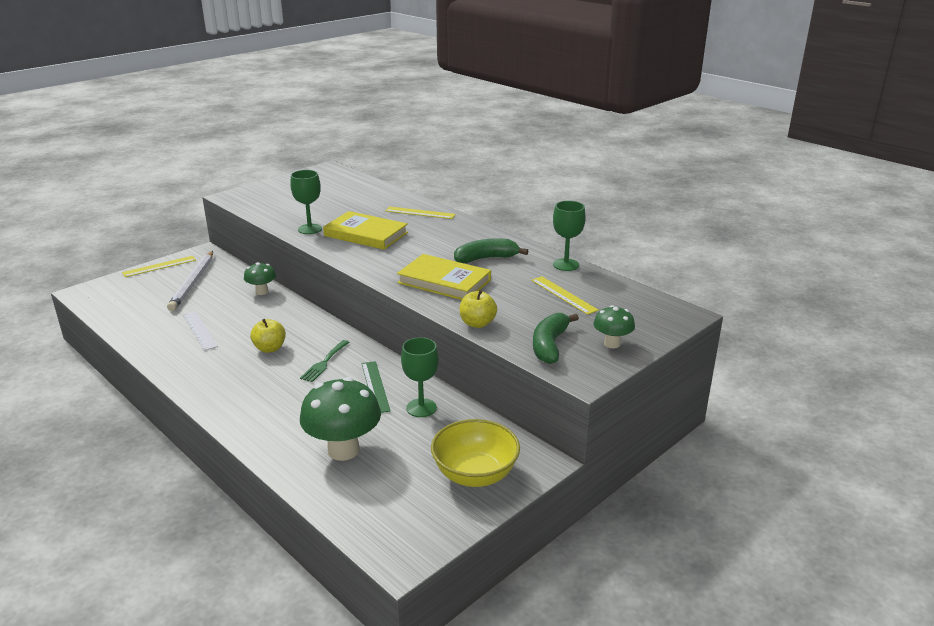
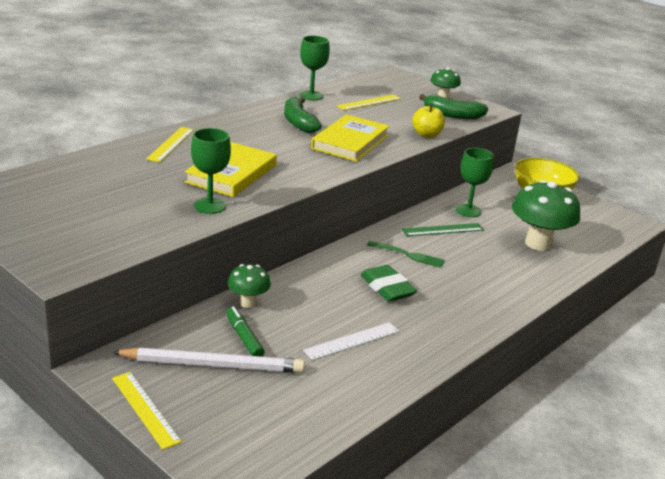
camera: 95 degrees left, 0 degrees up
(218, 291) = (244, 338): none -> green marker
(270, 348) = (387, 288): yellow apple -> green eraser

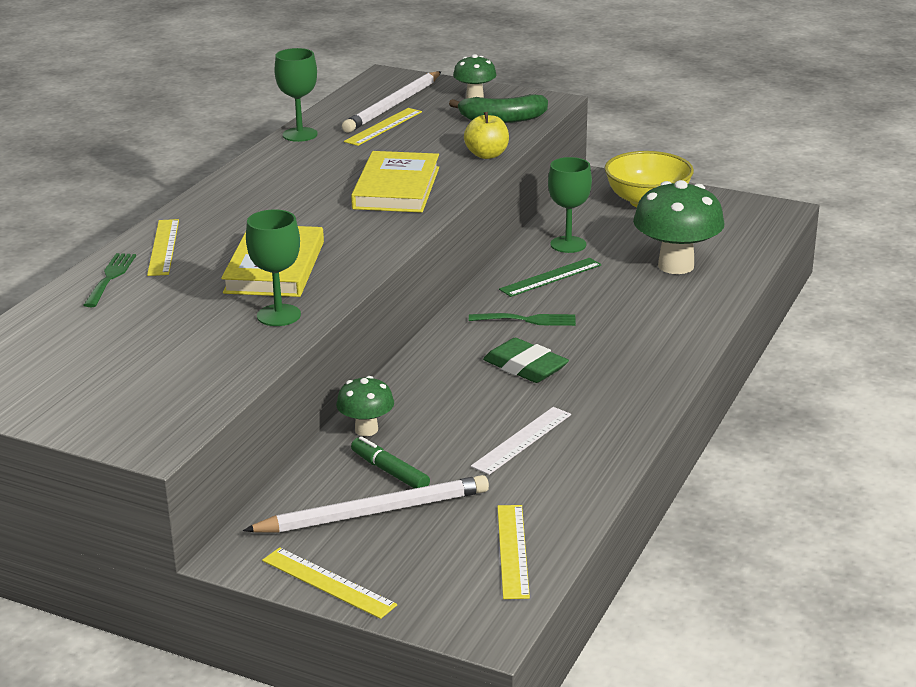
camera: 15 degrees left, 0 degrees up
(122, 155) = (110, 277): none -> green fork
(293, 425) = (512, 551): none -> yellow ruler
(298, 122) = (310, 177): green banana -> none
(385, 91) = (393, 105): none -> white pencil

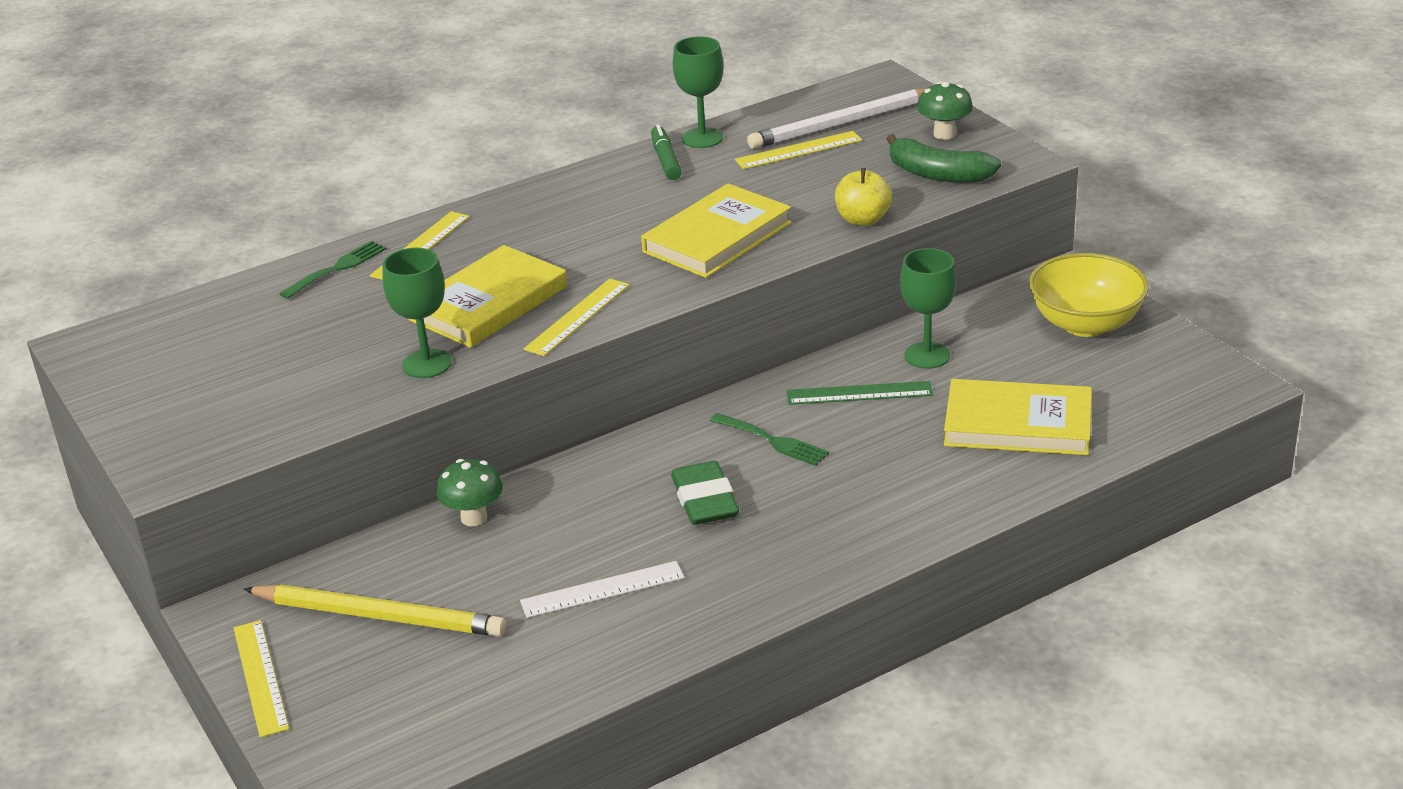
camera: 35 degrees right, 5 degrees up
(373, 512) = (378, 616): white pencil -> yellow pencil
(390, 472) = (442, 576): green marker -> green marker (666, 160)
(512, 551) = (451, 716): yellow ruler -> yellow ruler (577, 317)
(676, 266) = (1018, 424): green mushroom -> yellow book

